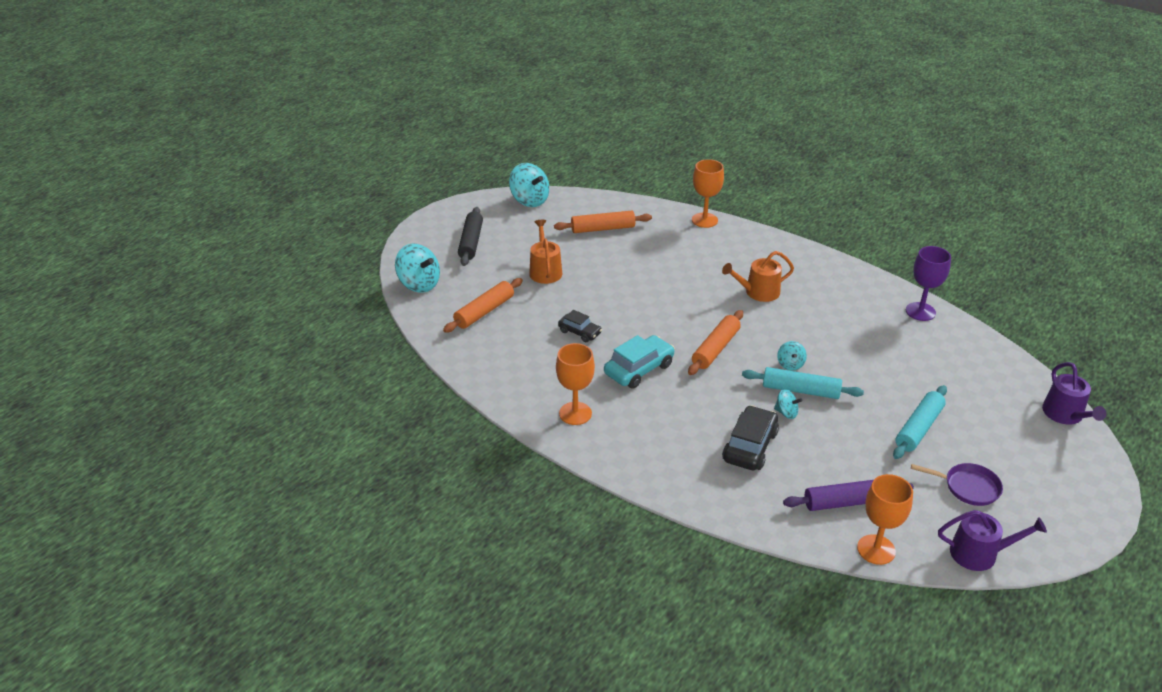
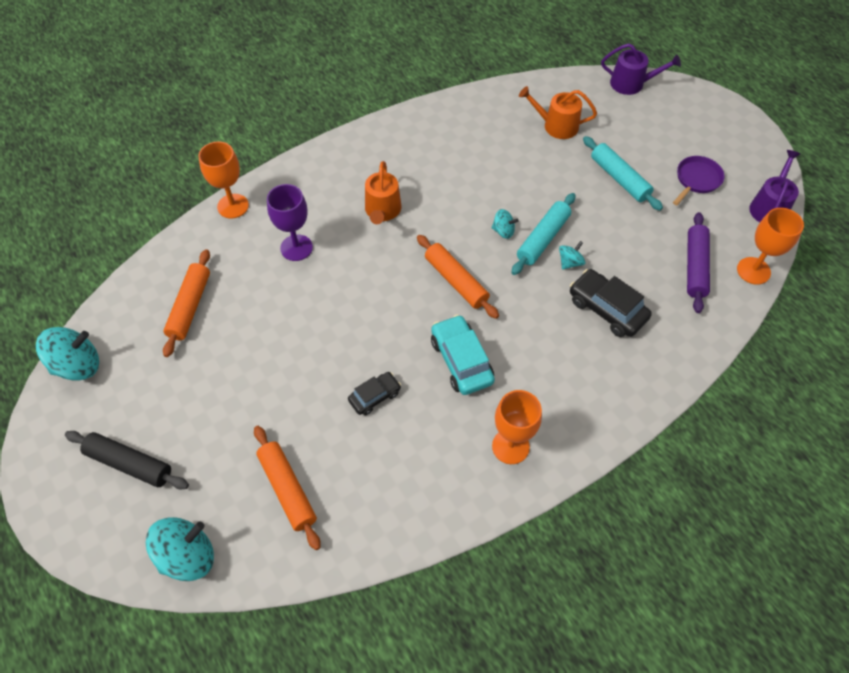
camera: 70 degrees left, 20 degrees up
(545, 271) = (240, 395): orange watering can -> orange watering can (556, 125)
(920, 311) = (468, 107): purple goblet -> purple goblet (296, 248)

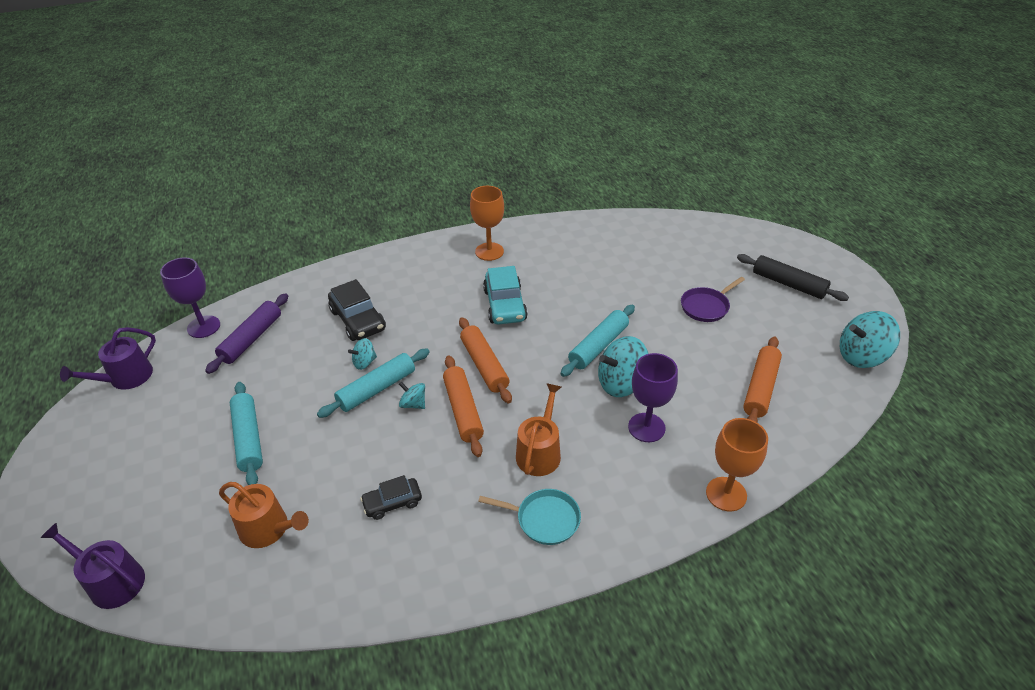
camera: 165 degrees left, 15 degrees down
(188, 556) = (732, 234): turquoise spinning top -> turquoise spinning top (621, 383)
(288, 489) = (661, 254): orange rolling pin -> orange rolling pin (463, 410)
(349, 325) = (598, 346): none -> turquoise rolling pin
(367, 165) = (544, 519): none -> turquoise pan
(374, 396) = (585, 294): black car -> black car (392, 503)
(696, 180) = (167, 420): purple pan -> purple pan (706, 306)
(753, 271) = (203, 327): orange goblet -> purple goblet

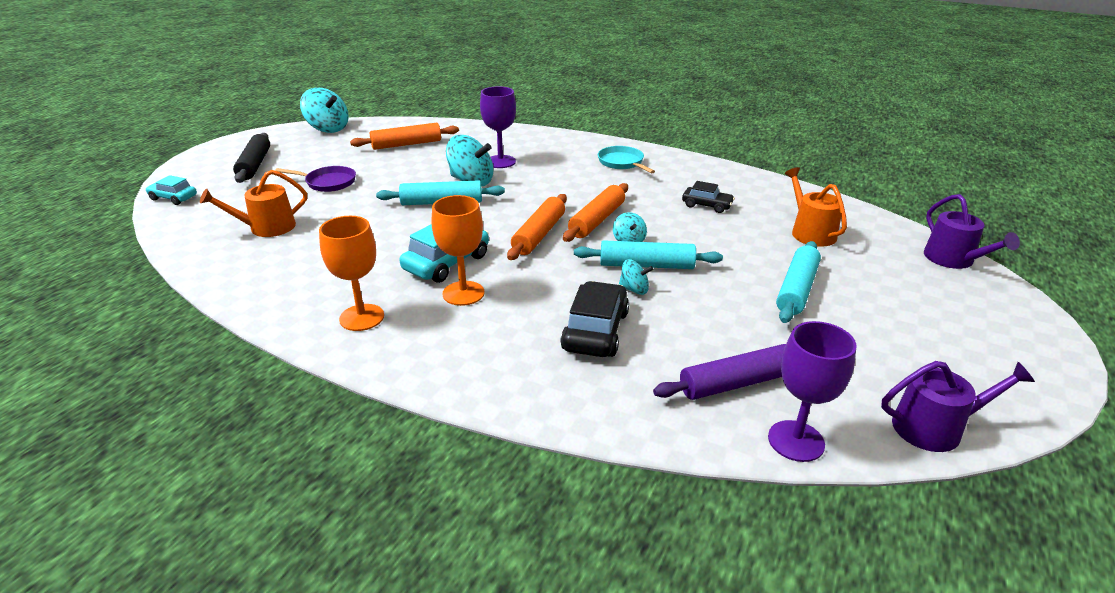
camera: 135 degrees left, 10 degrees down
(540, 452) = (580, 182): orange watering can -> orange watering can (266, 228)
(726, 494) = (515, 131): orange goblet -> orange goblet (463, 293)
(750, 234) = (173, 198): none -> turquoise car

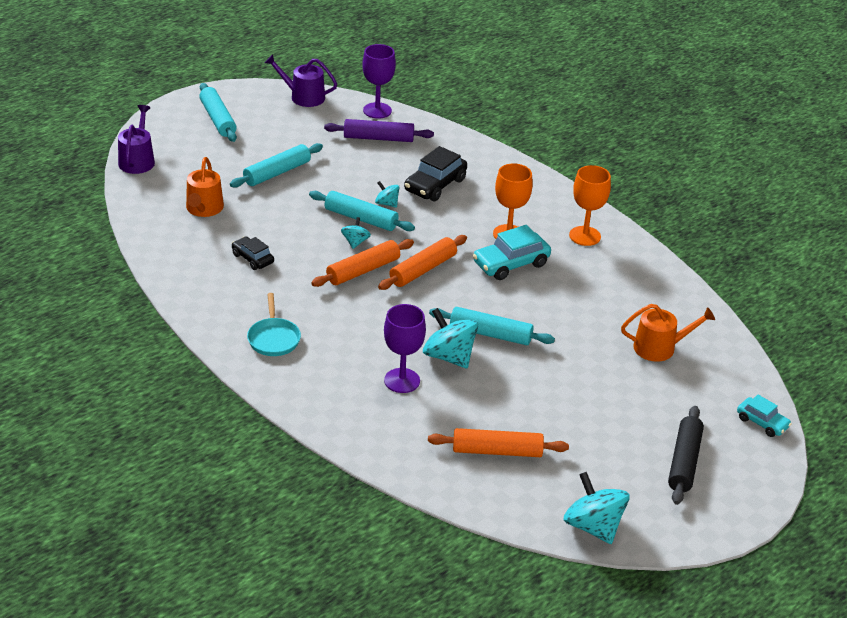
camera: 160 degrees left, 5 degrees up
(328, 182) = (599, 400): purple pan -> none
(972, 341) = (217, 119): none -> turquoise rolling pin

